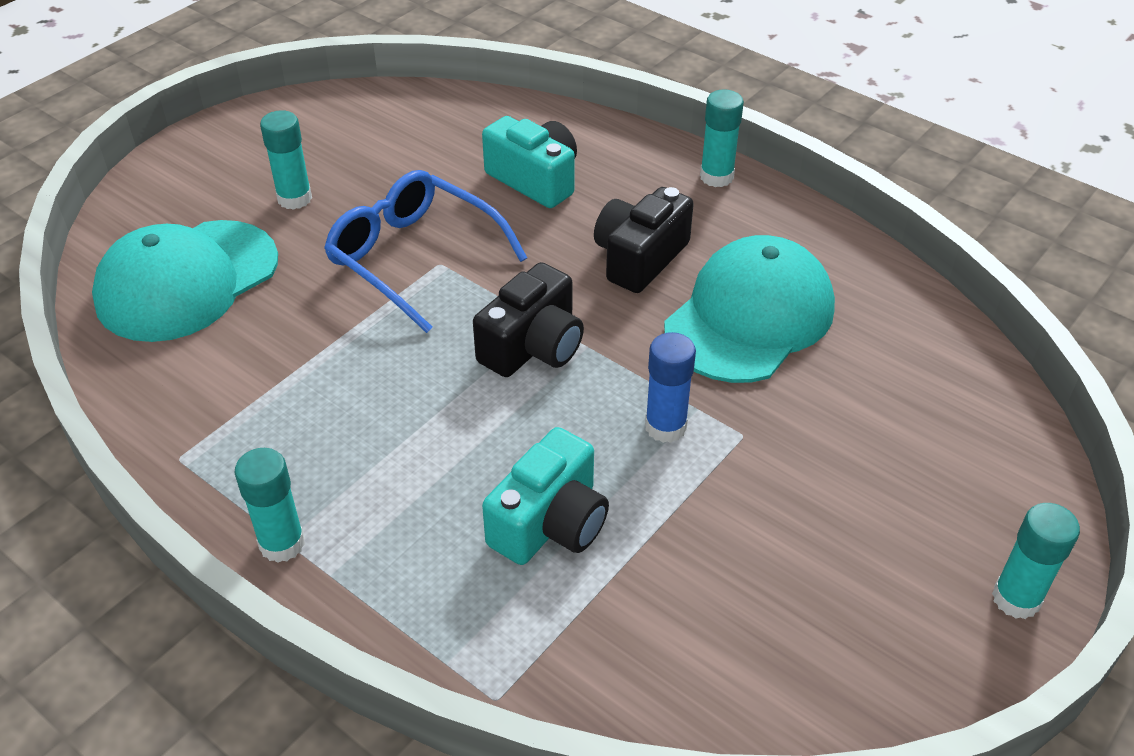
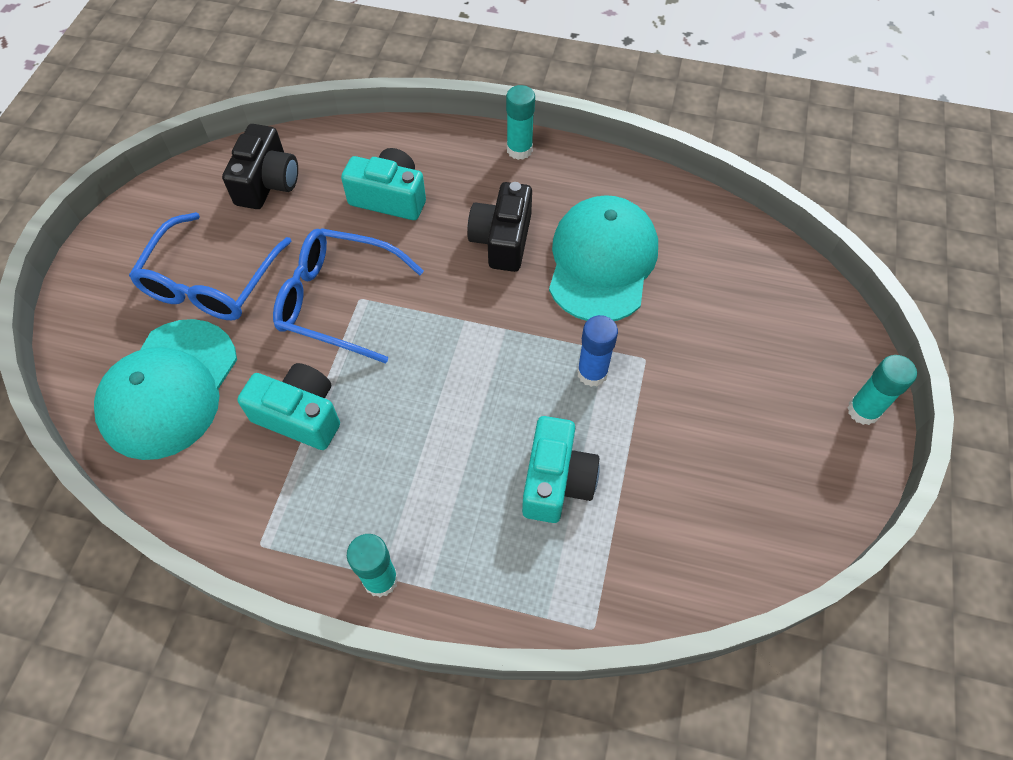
camera: 25 degrees left, 15 degrees up
(294, 198) = (211, 281): turquoise glue stick -> blue glasses
(302, 352) = (300, 415): none -> turquoise camera
(533, 346) = (467, 344): black camera -> black camera (267, 183)

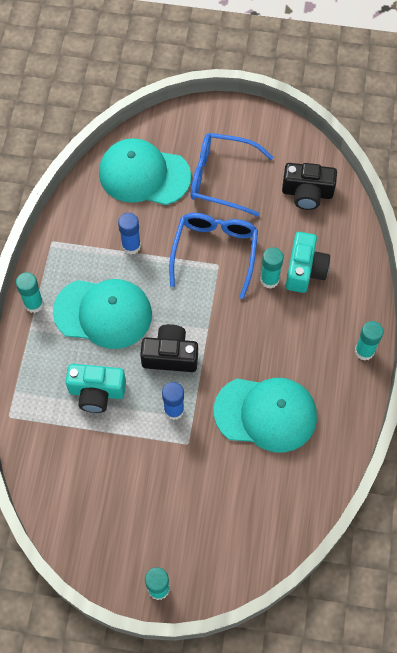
camera: 85 degrees right, 5 degrees up
(300, 415) = (131, 246): turquoise camera -> blue glue stick
(397, 239) = (269, 280): none -> turquoise glue stick
(416, 464) = (103, 313): none -> turquoise cap
(502, 240) = (277, 346): black camera -> black camera (170, 355)

